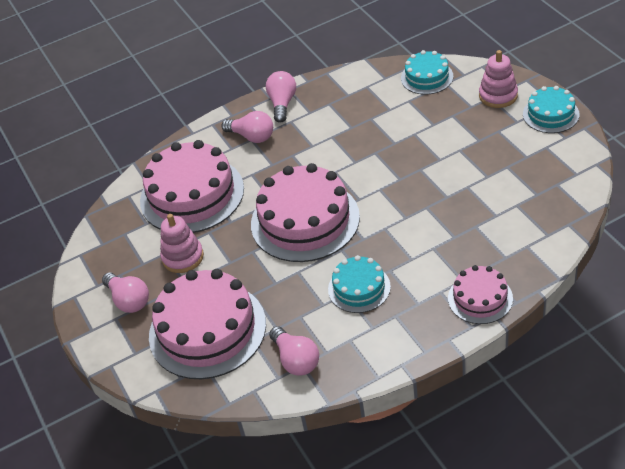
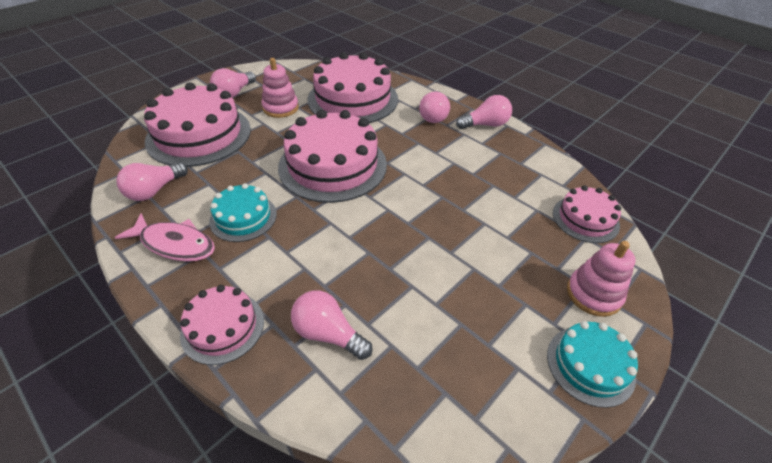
camera: 65 degrees right, 0 degrees up
(379, 336) = (175, 244): none -> pink fish
(427, 77) = (585, 219): turquoise cake -> pink cake
(500, 237) = (328, 334): none -> pink light bulb

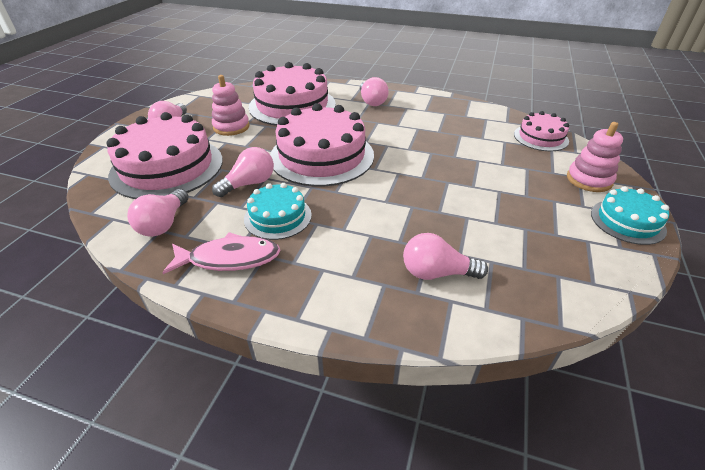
camera: 25 degrees left, 5 degrees down
(222, 327) = (342, 304): pink cake -> none
(485, 125) = (417, 98): pink light bulb -> pink light bulb (249, 184)

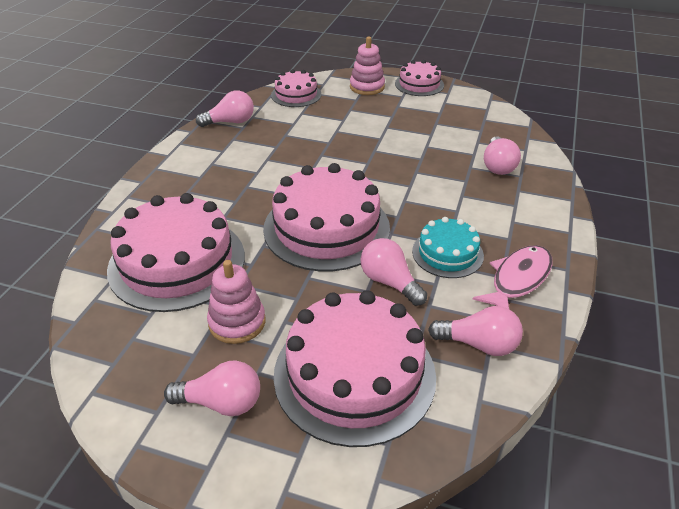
camera: 90 degrees left, 0 degrees up
(229, 258) = (518, 279): pink fish -> pink fish turned 45 degrees clockwise
(371, 101) = (186, 189): pink light bulb -> pink light bulb (230, 122)
(627, 221) = (419, 84): turquoise cake -> pink cake

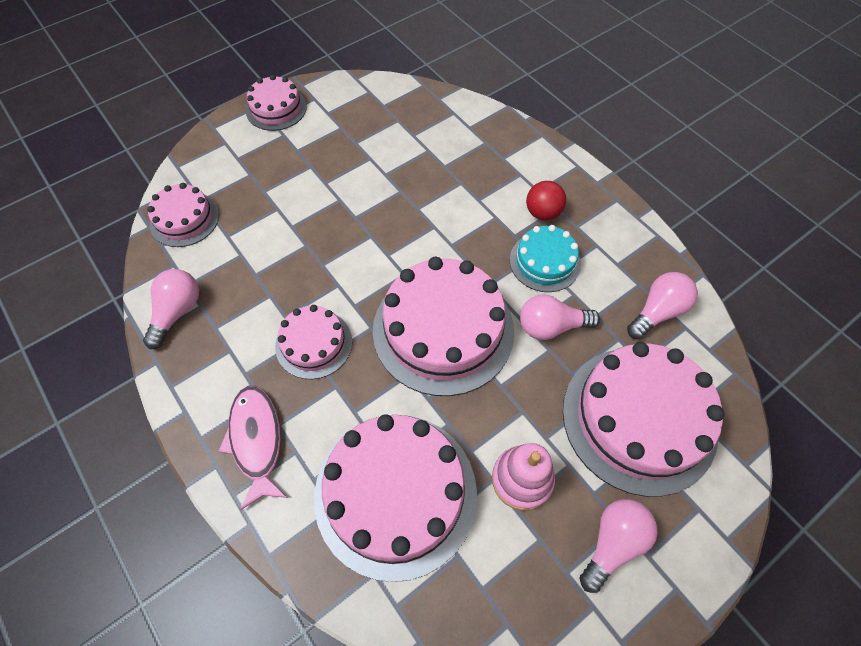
camera: 55 degrees left, 20 degrees up
(258, 178) = (314, 343): none -> pink cake
(367, 87) = (236, 151): pink stacking toy -> none
(494, 232) = (542, 213): none -> red ball
(498, 166) = (459, 147): pink light bulb -> none
(518, 279) = (607, 238): pink fish -> pink fish (256, 441)

